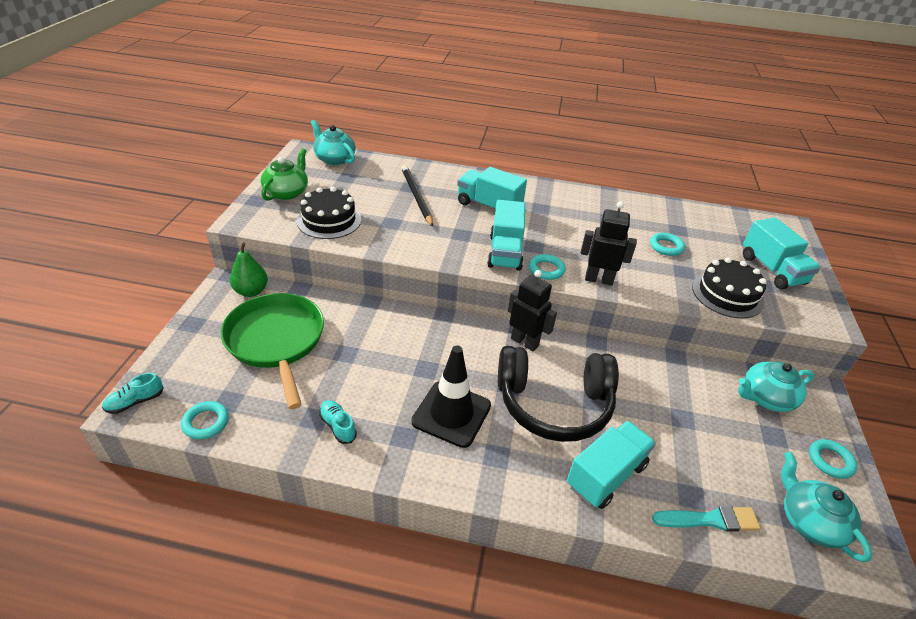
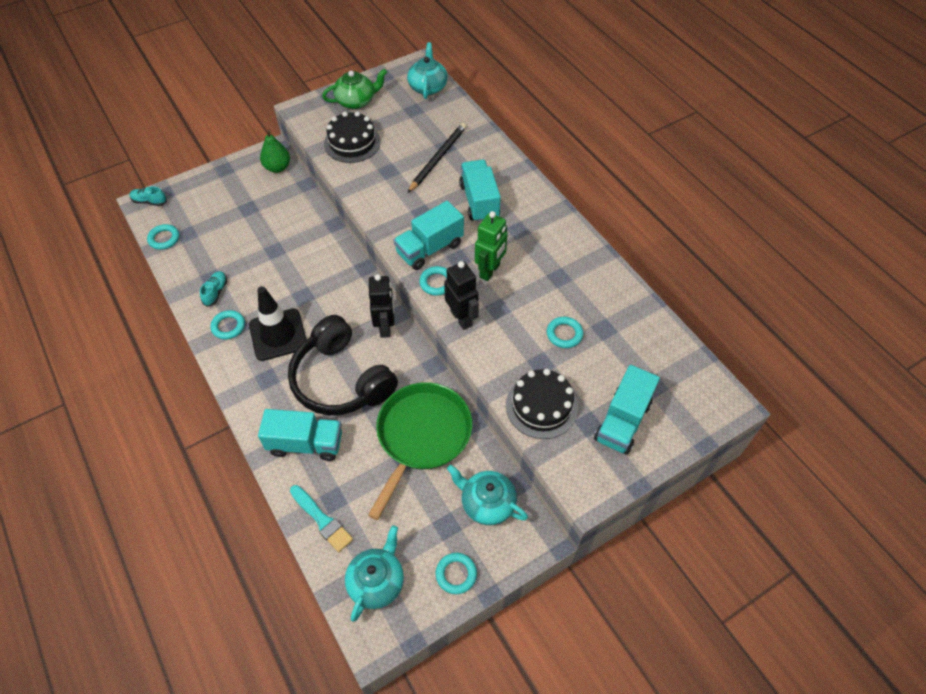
camera: 50 degrees right, 15 degrees up
(276, 340) = (250, 213): green pan -> green pan (422, 435)
(395, 444) = (228, 326): none -> turquoise ring
(565, 241) = (490, 271): none -> green robot

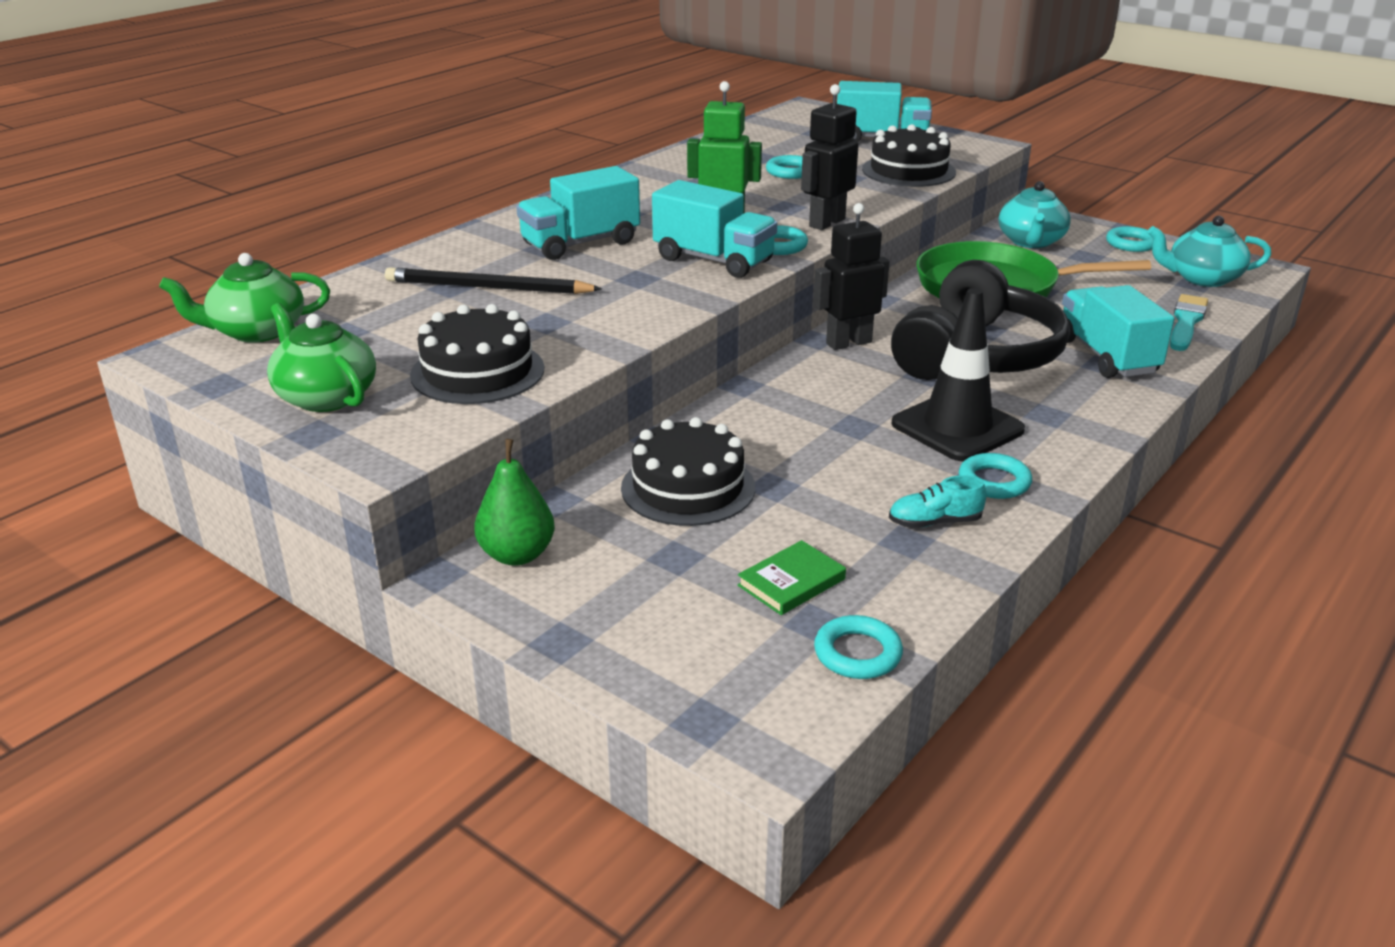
camera: 110 degrees left, 25 degrees down
(149, 201) = (753, 737): turquoise shoe -> none
(211, 235) = (791, 582): none -> green book
(290, 224) = (688, 487): none -> black cake
(428, 86) = (256, 331): turquoise teapot -> green teapot

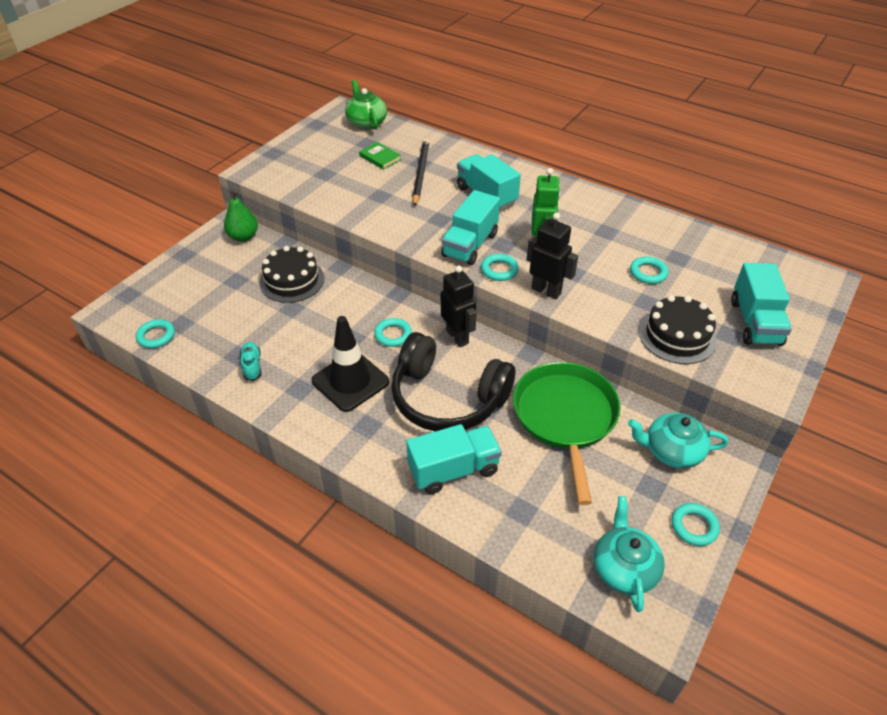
camera: 85 degrees right, 15 degrees up
(325, 396) = (304, 150): green teapot -> none
(477, 372) = (325, 183): black cake -> none
(791, 582) = (210, 316): green book -> green book (380, 158)
(994, 482) = (289, 392): turquoise ring -> turquoise ring (393, 335)
(1186, 322) = (524, 535): turquoise brush -> none

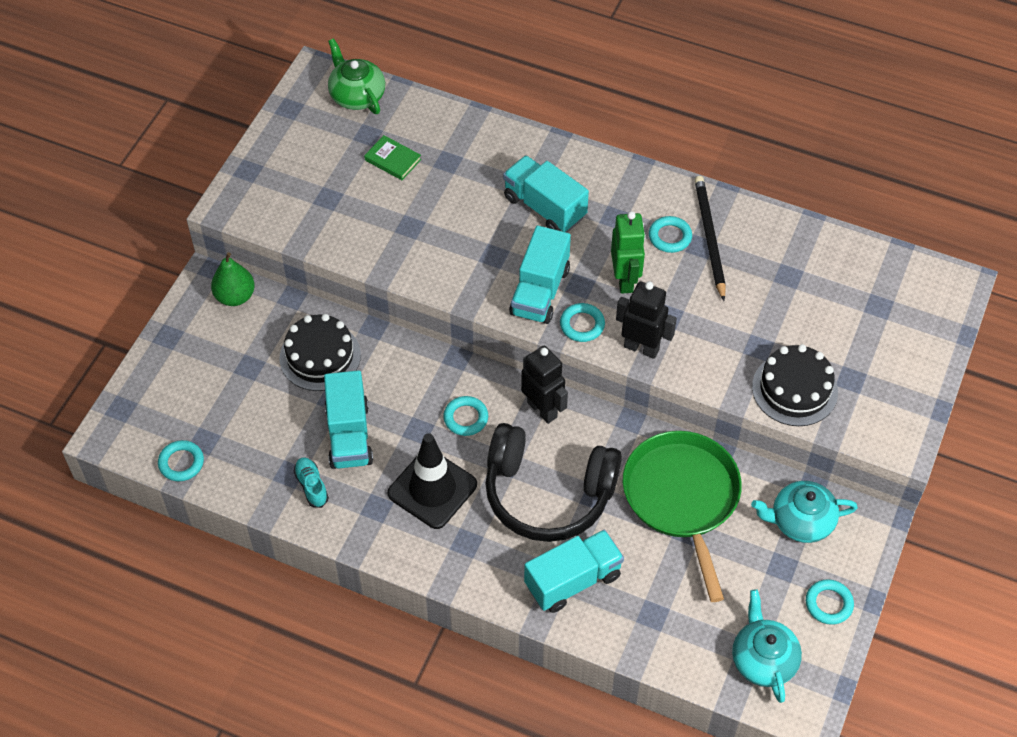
camera: 10 degrees left, 10 degrees up
(420, 173) = (452, 180): black pencil -> black pencil (709, 238)
(648, 273) = (755, 304): turquoise ring -> turquoise ring (670, 237)
(755, 322) = (878, 358): turquoise truck -> turquoise truck (349, 435)

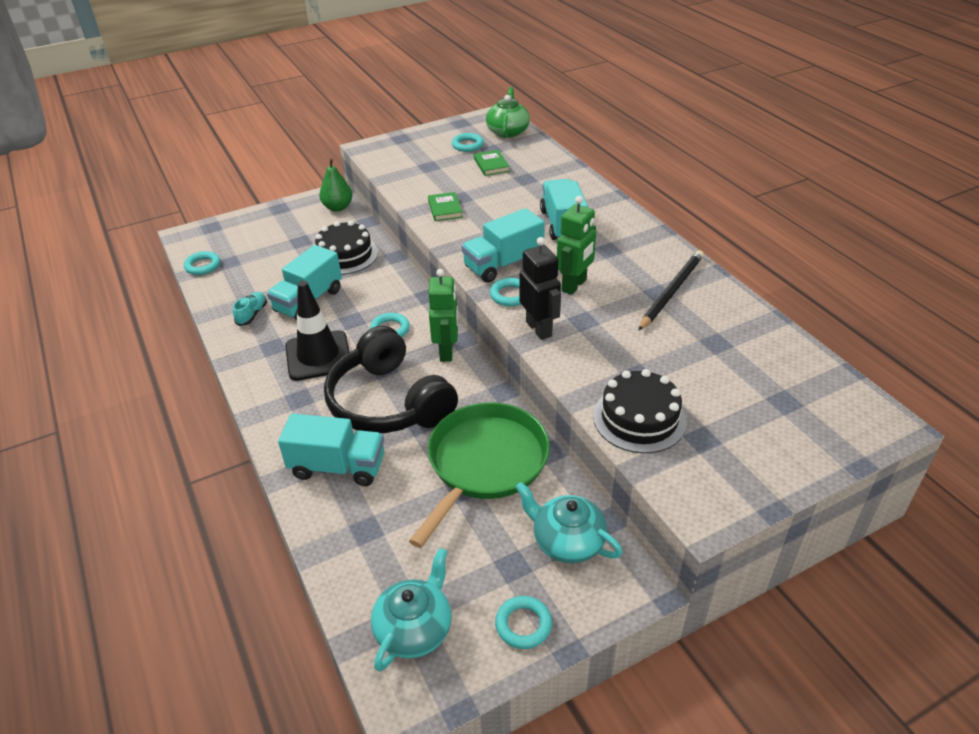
camera: 40 degrees right, 15 degrees down
(411, 251) = (445, 209): none -> green book
(542, 409) = (447, 351): black robot -> green robot
(670, 237) = (639, 277): turquoise ring -> turquoise ring (467, 145)

